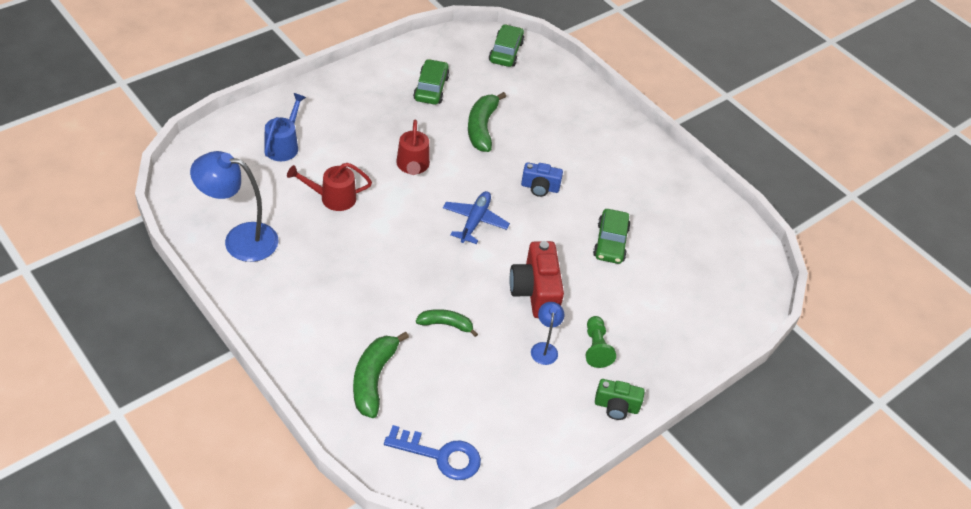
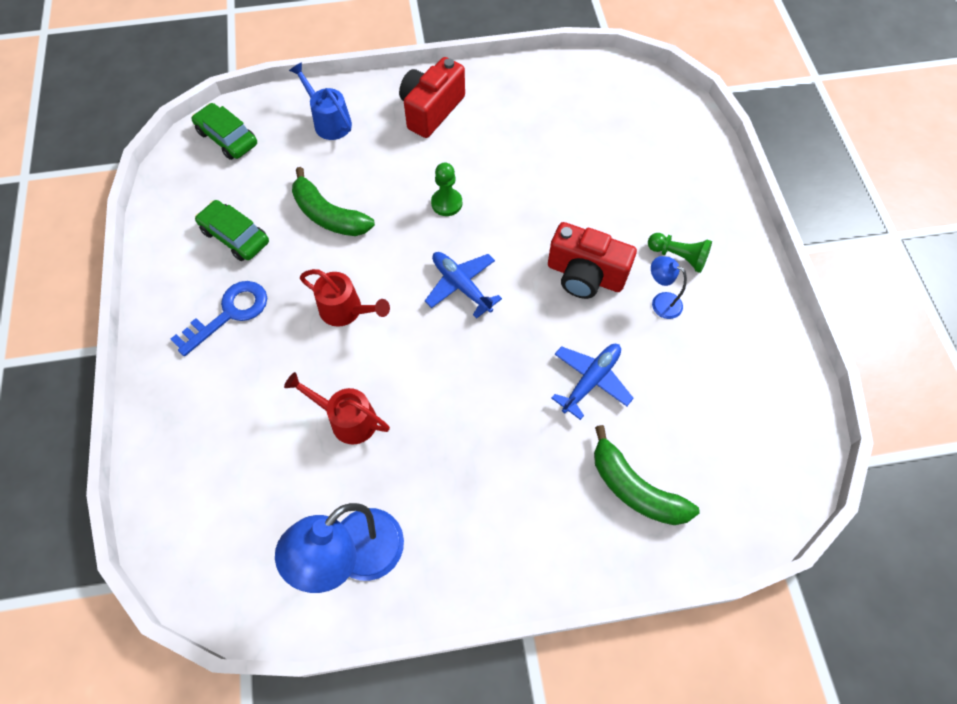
camera: 55 degrees left, 15 degrees up
(284, 145) = (227, 438): blue watering can -> blue watering can (329, 121)
(332, 198) = (346, 419): red watering can -> red watering can turned 90 degrees clockwise
(440, 455) = (759, 464): blue key -> blue key (229, 314)
(446, 324) = (591, 380): green banana -> blue plane
(540, 187) = (446, 203): blue camera -> green pawn
(610, 242) = (552, 178): green car -> none
(616, 406) = (754, 275): green camera -> none
(617, 148) = (431, 110): none -> red camera

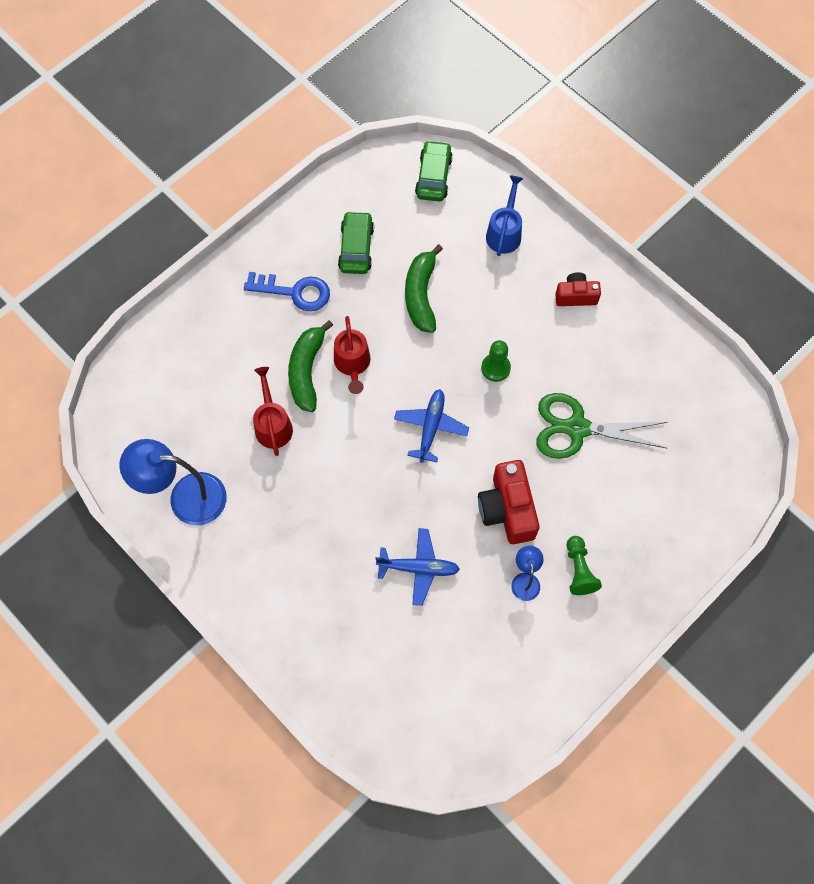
camera: 55 degrees right, 5 degrees up
(431, 110) = (575, 296): red camera -> red camera, size x0.61
(549, 180) = (577, 428): none -> green scissors
(635, 488) = (355, 648): green banana -> green banana (307, 371)

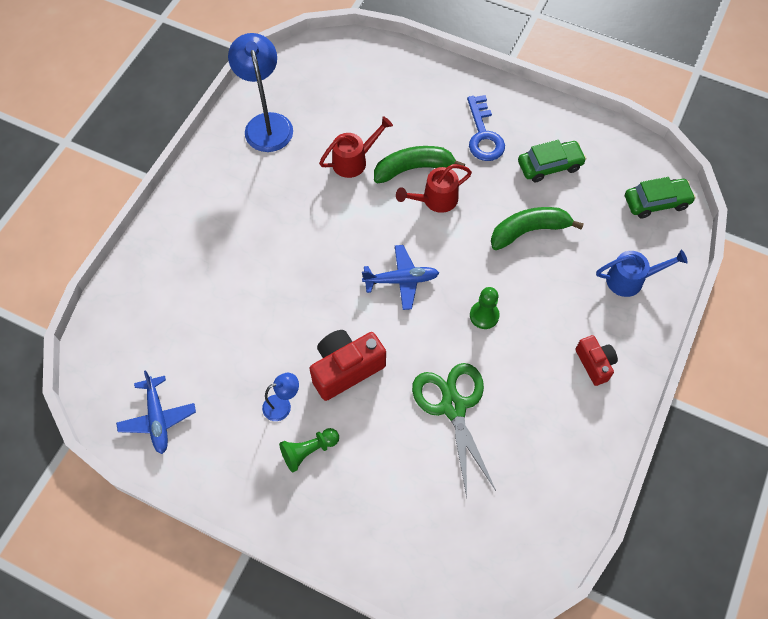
camera: 70 degrees right, 5 degrees down
(419, 568) = (264, 313): blue plane -> blue plane (158, 419)

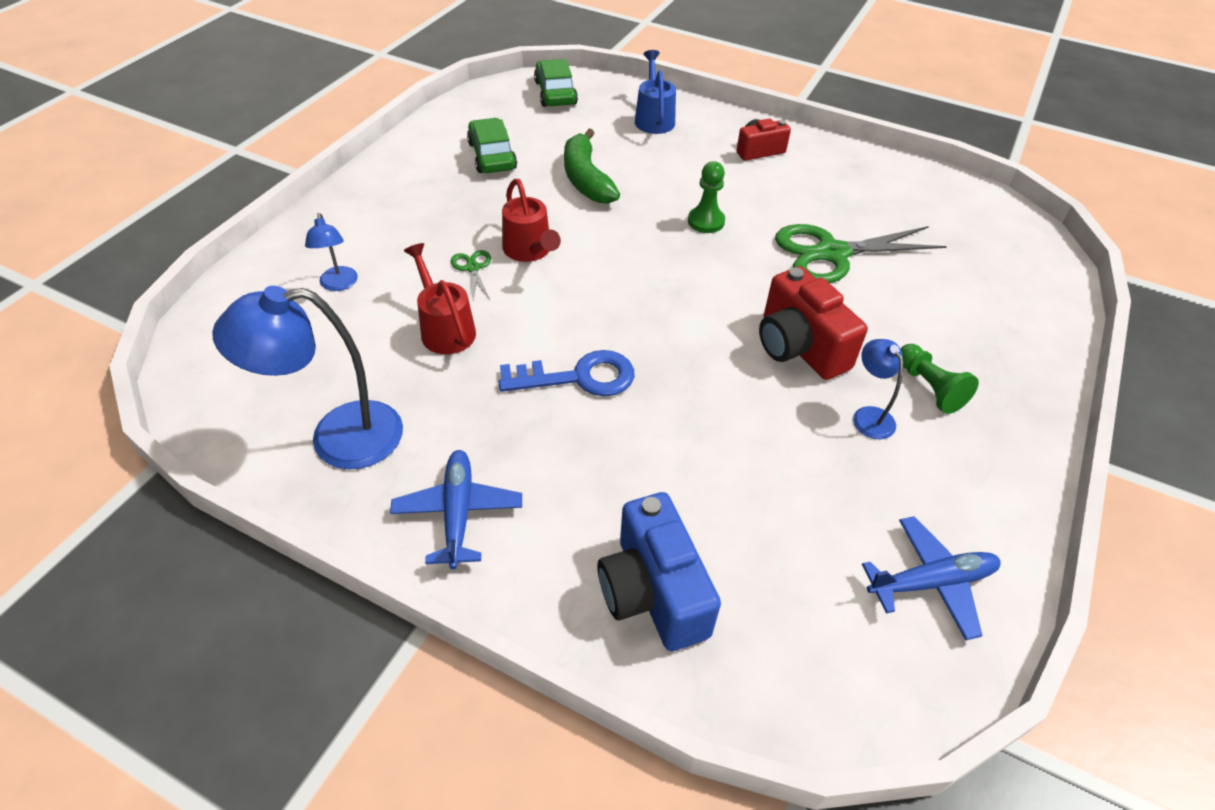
camera: 90 degrees left, 15 degrees down
(162, 276) = (653, 592): none -> blue camera
(391, 100) = (339, 284): none -> blue lamp
(401, 280) = (657, 288): blue plane -> blue plane (458, 512)
(413, 168) = (472, 268): green banana -> green scissors
(483, 134) = (430, 203): blue key -> blue key (578, 377)

